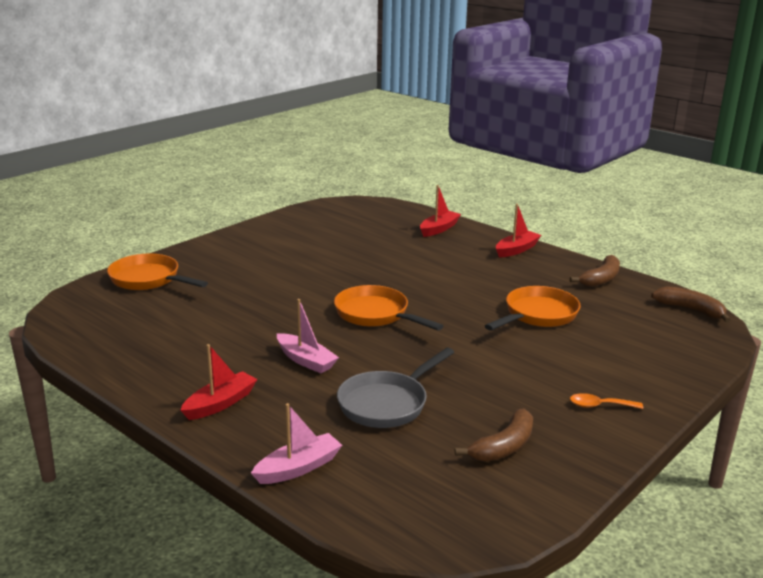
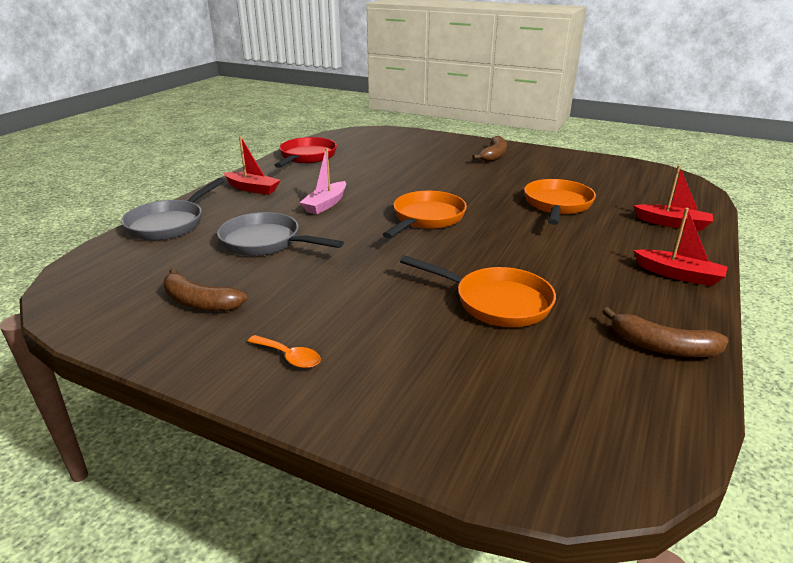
camera: 75 degrees right, 5 degrees up
(131, 357) = (306, 157): none -> red pan
(148, 279) = (422, 141): orange pan -> orange pan (557, 205)
(298, 468) = (170, 224): pink boat -> grey pan
(599, 406) = (289, 357): orange spoon -> orange spoon turned 135 degrees clockwise
(690, 310) = (640, 447): brown banana -> brown banana (494, 155)

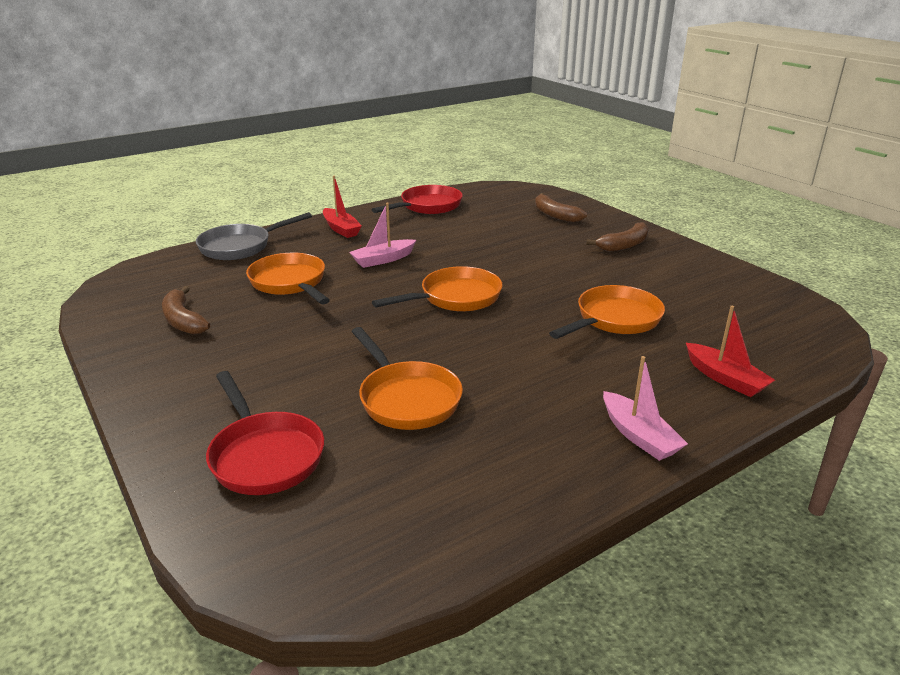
camera: 30 degrees right, 0 degrees up
(266, 242) = (290, 283): grey pan -> orange pan
(289, 357) = (188, 386): orange spoon -> none
(446, 388) = (264, 455): none -> red pan
(662, 347) = (504, 498): brown banana -> brown banana (555, 215)
(678, 275) = (639, 436): red boat -> pink boat

